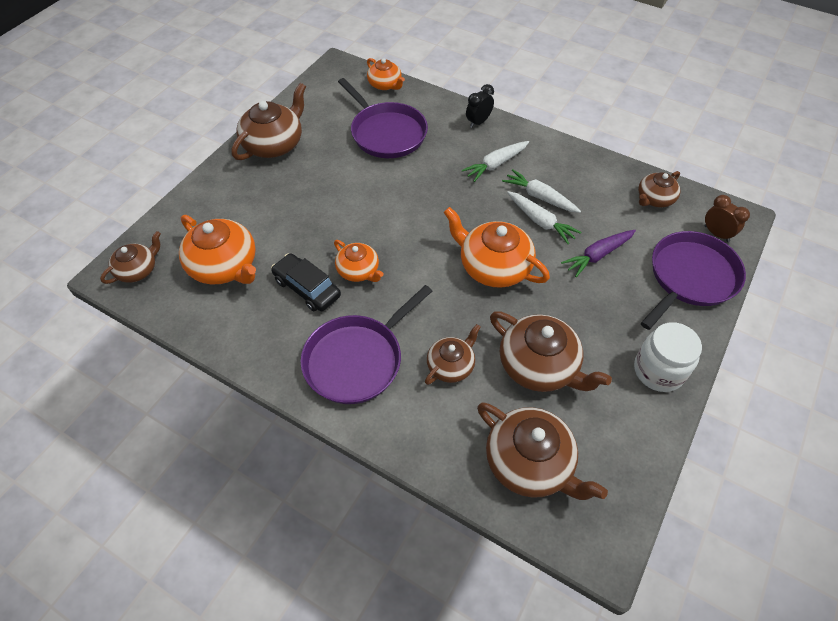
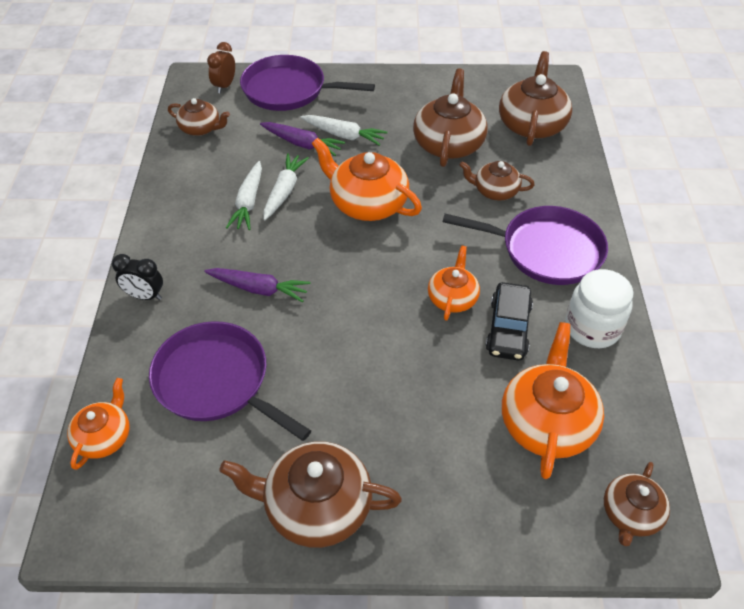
camera: 120 degrees left, 5 degrees down
(138, 270) = (630, 514): brown teapot -> brown teapot turned 75 degrees counterclockwise
(386, 133) = (216, 381): purple pan -> purple pan turned 75 degrees counterclockwise
(445, 173) = (259, 289): none -> purple carrot
(493, 266) = (367, 203): orange teapot -> orange teapot turned 120 degrees clockwise
(495, 165) = (217, 252): white carrot -> white carrot (344, 135)
(658, 371) = (398, 87): white jar -> white jar (592, 328)

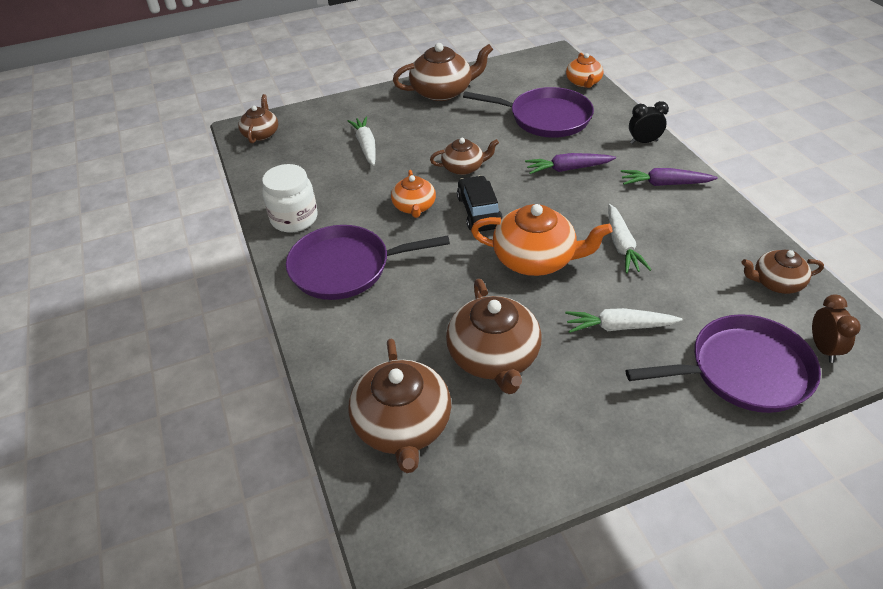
camera: 160 degrees right, 5 degrees down
(248, 202) = (643, 225): white carrot -> white carrot (366, 146)
(302, 144) = (653, 300): purple carrot -> purple carrot (664, 184)
(495, 191) = (415, 313): brown teapot -> brown teapot (463, 167)
(508, 328) = (362, 199): black car -> black car (479, 211)
(547, 422) = (319, 157): orange teapot -> none

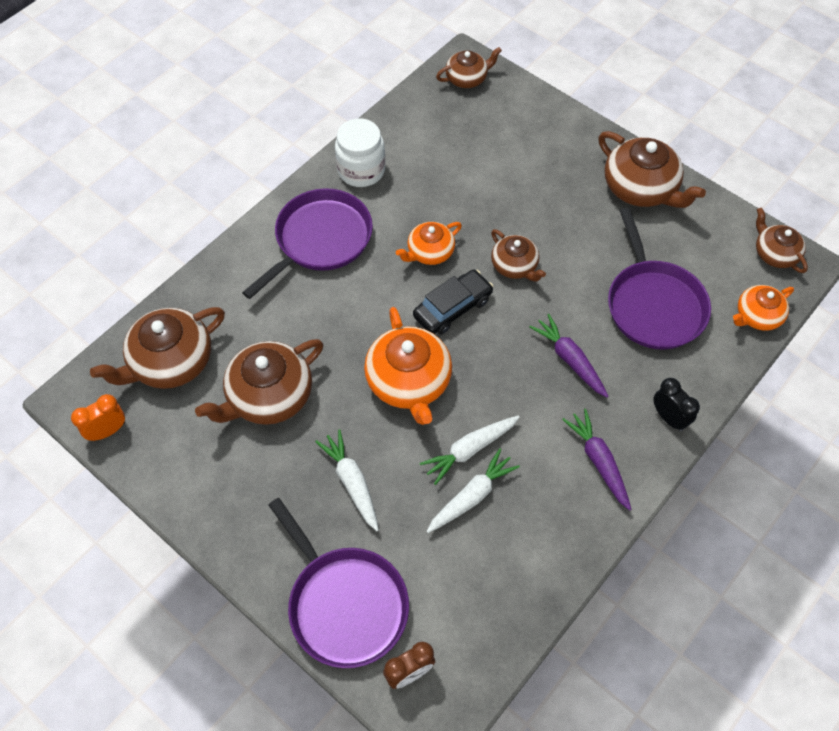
camera: 60 degrees right, 15 degrees up
(346, 267) = (320, 240): purple pan -> purple pan turned 75 degrees clockwise
(366, 146) = (500, 169): white carrot -> white carrot (472, 496)
(455, 513) = (108, 431): none -> orange clock
(776, 282) = (488, 611): brown teapot -> brown teapot (775, 253)

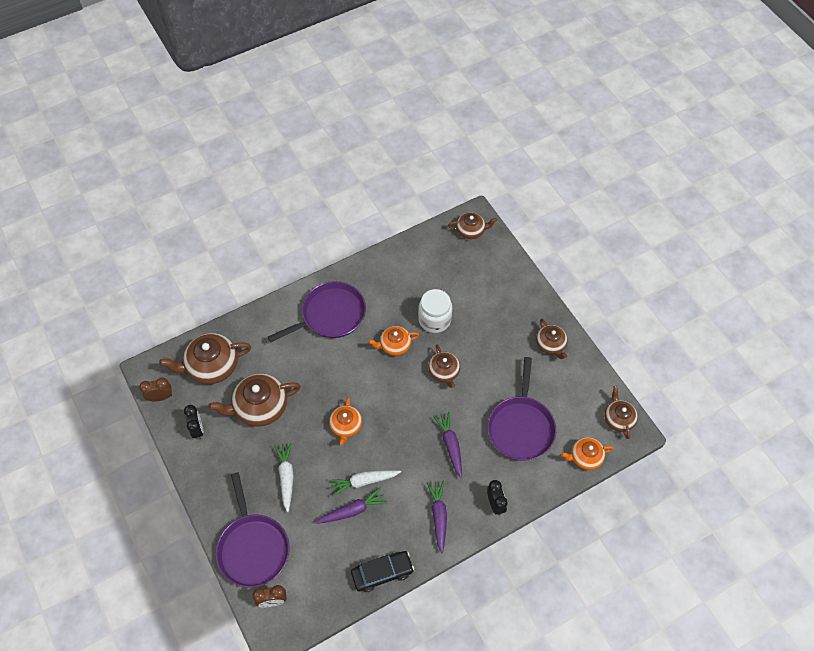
camera: 20 degrees right, 0 degrees up
(108, 431) = (160, 397): orange clock -> brown clock
(185, 459) = (197, 429): none -> black clock
(361, 170) = (375, 275): white jar -> white jar (434, 319)
(409, 381) = (346, 426): orange teapot -> orange teapot, size x0.59
(453, 308) = (393, 387): black car -> black car (382, 573)
(472, 496) = (353, 510): white carrot -> purple carrot
(640, 188) = (550, 344): brown teapot -> brown teapot, size x0.59

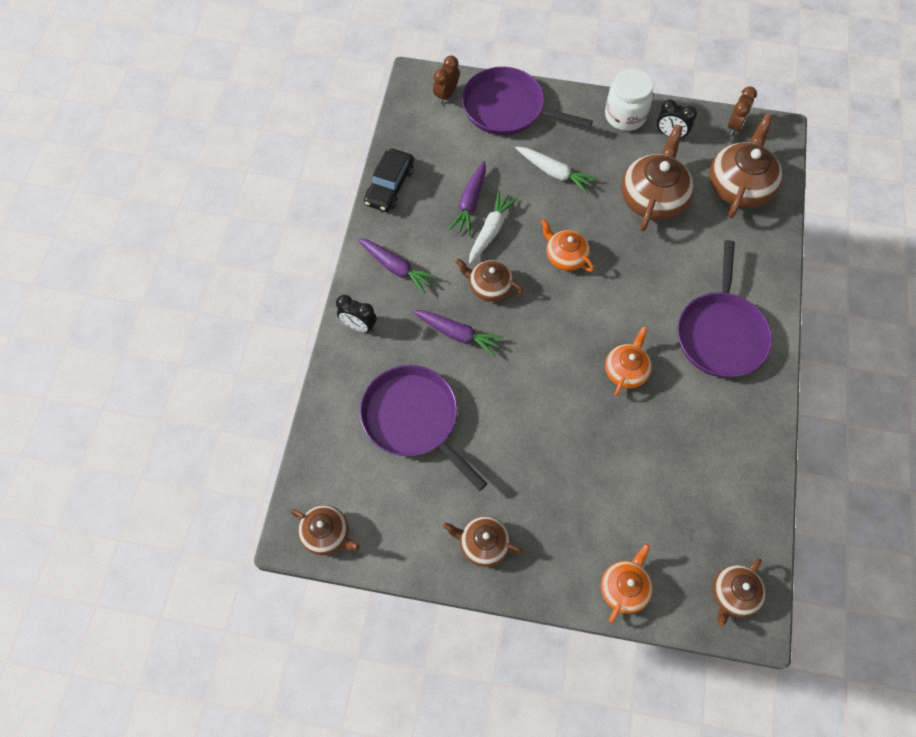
camera: 130 degrees right, 5 degrees up
(434, 319) = (626, 438): white jar -> white jar (625, 116)
(444, 372) = (548, 395): brown teapot -> brown teapot (489, 286)
(585, 457) = (321, 455): orange teapot -> orange teapot (624, 588)

